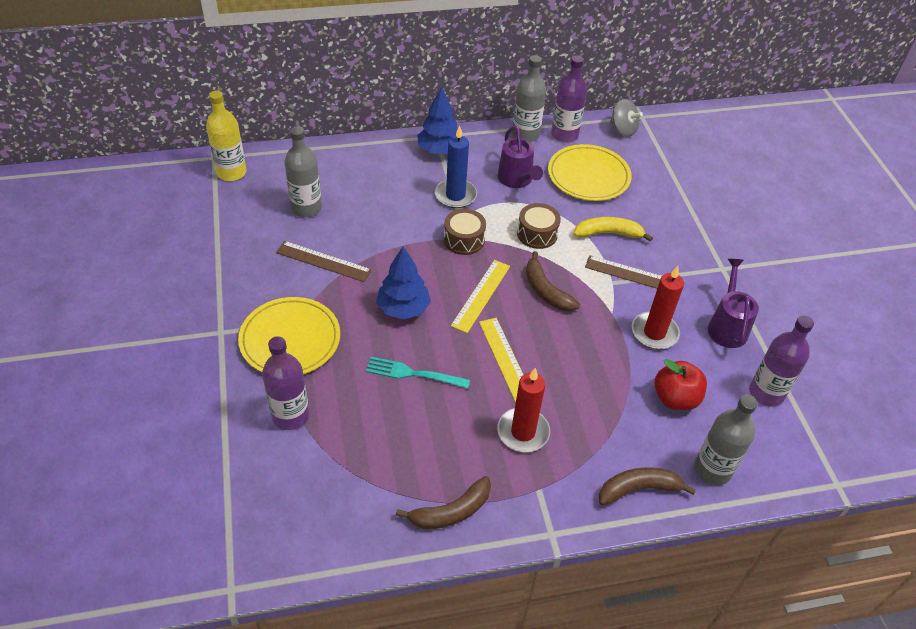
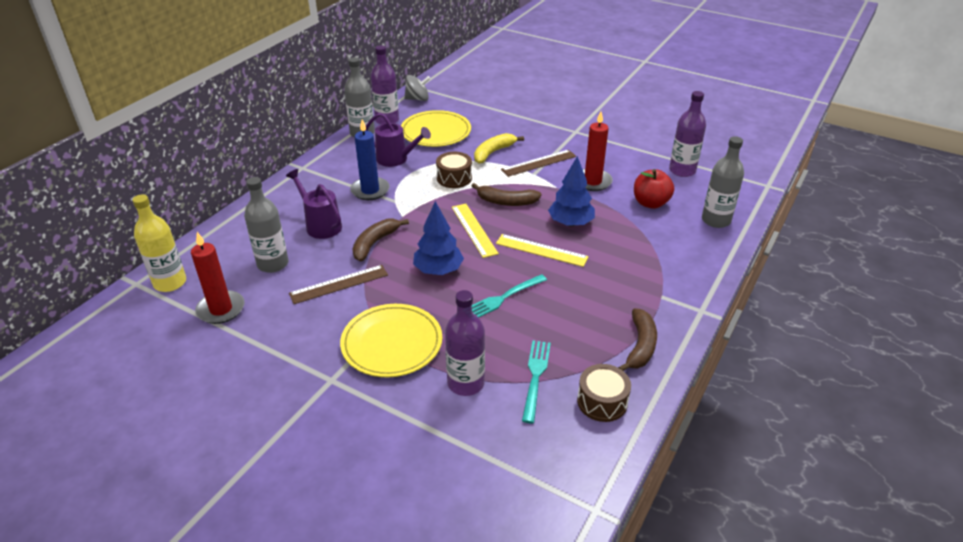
camera: 45 degrees left, 10 degrees down
(340, 457) = (535, 377): none -> turquoise fork
(439, 150) = (317, 174): blue tree -> blue tree (570, 223)
(464, 240) = (415, 209): brown drum -> brown drum (602, 401)
(523, 432) = (609, 277): red candle -> red candle (221, 309)
(638, 489) = (702, 255): brown banana -> brown banana (375, 243)
(726, 326) = (619, 155): purple watering can -> purple watering can (320, 225)

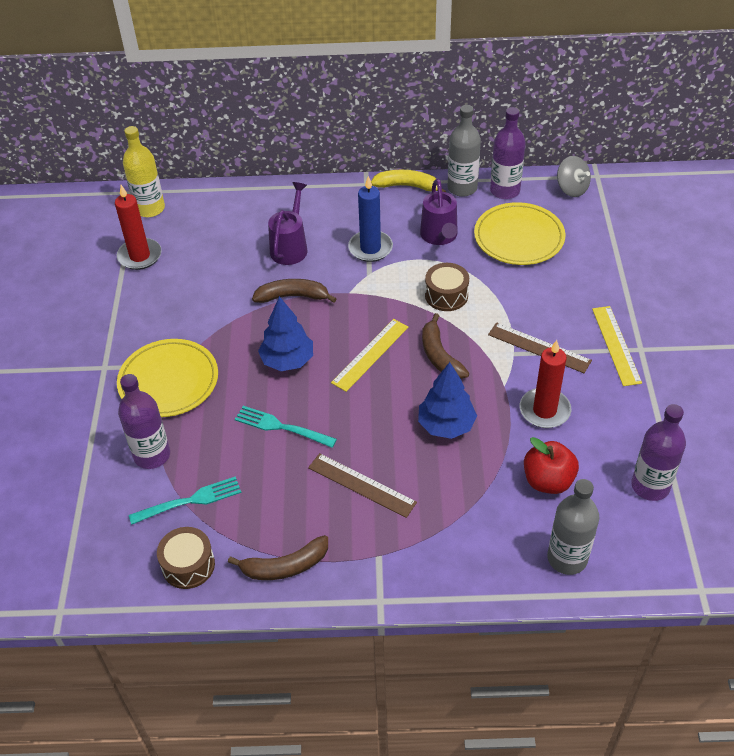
camera: 60 degrees right, 10 degrees up
(273, 264) = (215, 250): grey bottle -> none
(339, 284) = (219, 306): brown ruler -> brown ruler (361, 485)
(493, 152) = (523, 301): yellow banana -> yellow banana (407, 186)
(541, 250) = (378, 422): yellow ruler -> yellow ruler (616, 345)

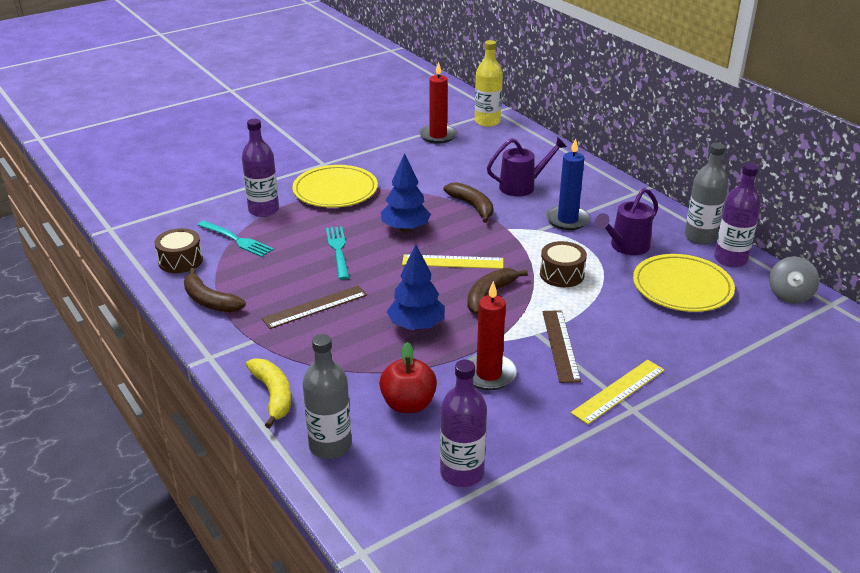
camera: 55 degrees right, 15 degrees down
(361, 485) = (315, 307): brown ruler -> brown ruler turned 60 degrees clockwise
(407, 186) = (662, 211): yellow banana -> yellow banana (273, 395)

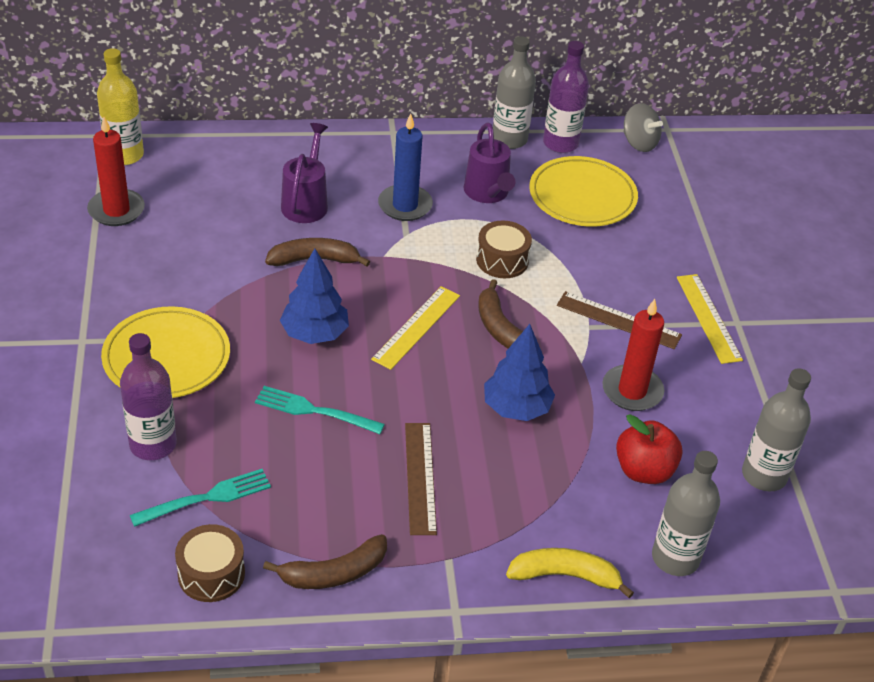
camera: 65 degrees left, 10 degrees up
(462, 473) = (764, 475): purple bottle -> grey bottle

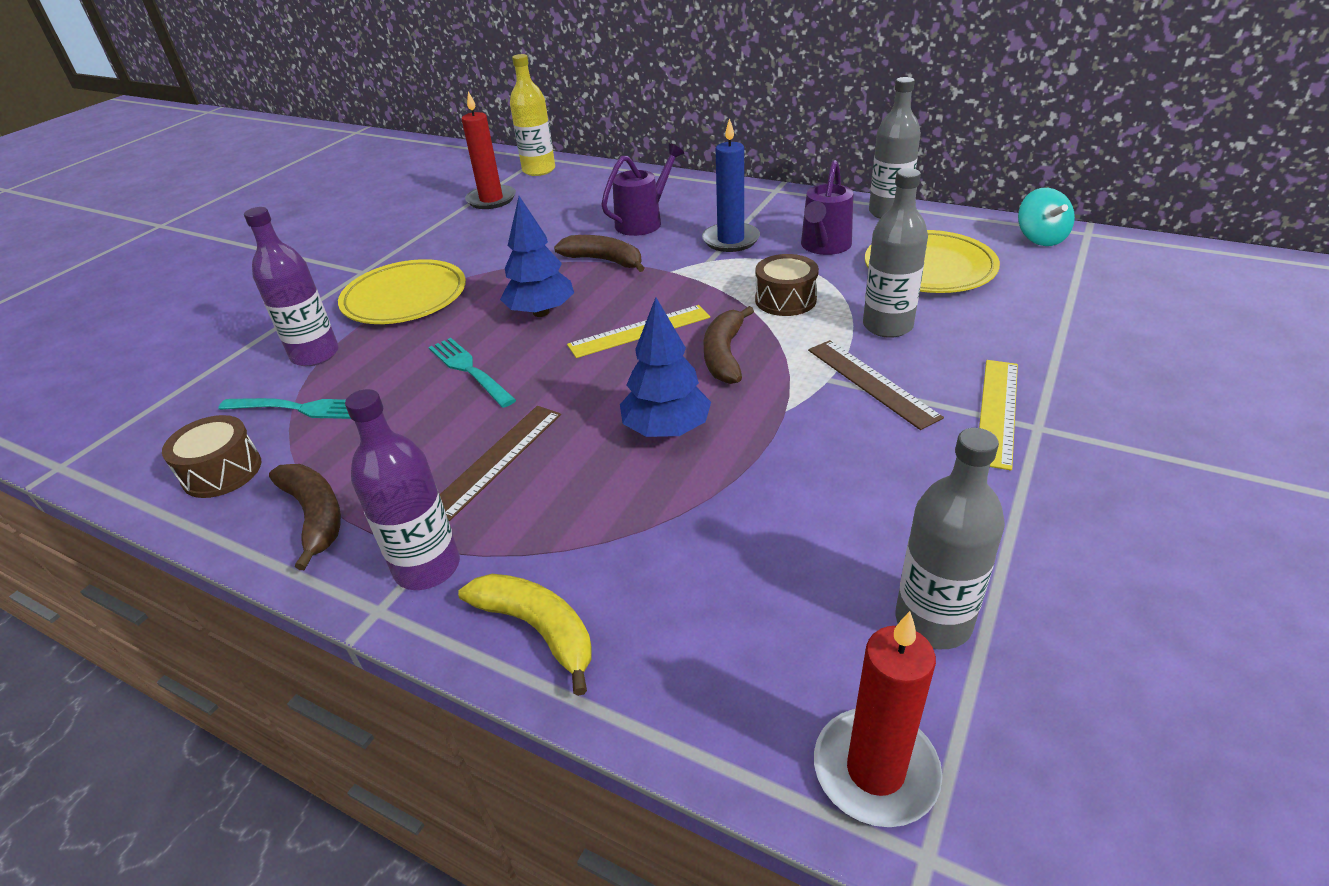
camera: 40 degrees right, 5 degrees down
(334, 573) = (315, 516): brown banana -> brown banana turned 135 degrees counterclockwise
(560, 143) = (943, 224): purple bottle -> purple bottle (427, 567)
(632, 391) = (823, 456): red candle -> red candle (875, 770)
(639, 143) = (1040, 238): grey spinning top -> turquoise spinning top
(644, 470) = (758, 548): red apple -> none
(675, 558) = (701, 674): grey bottle -> grey bottle (887, 326)

